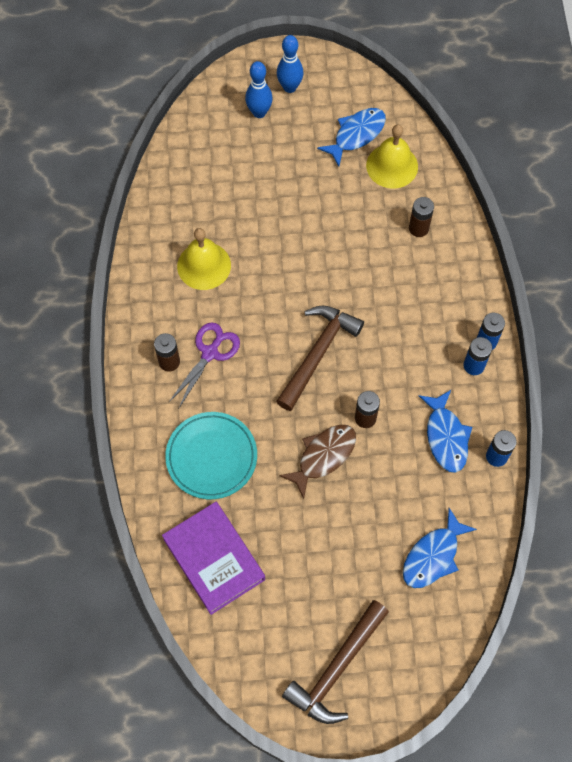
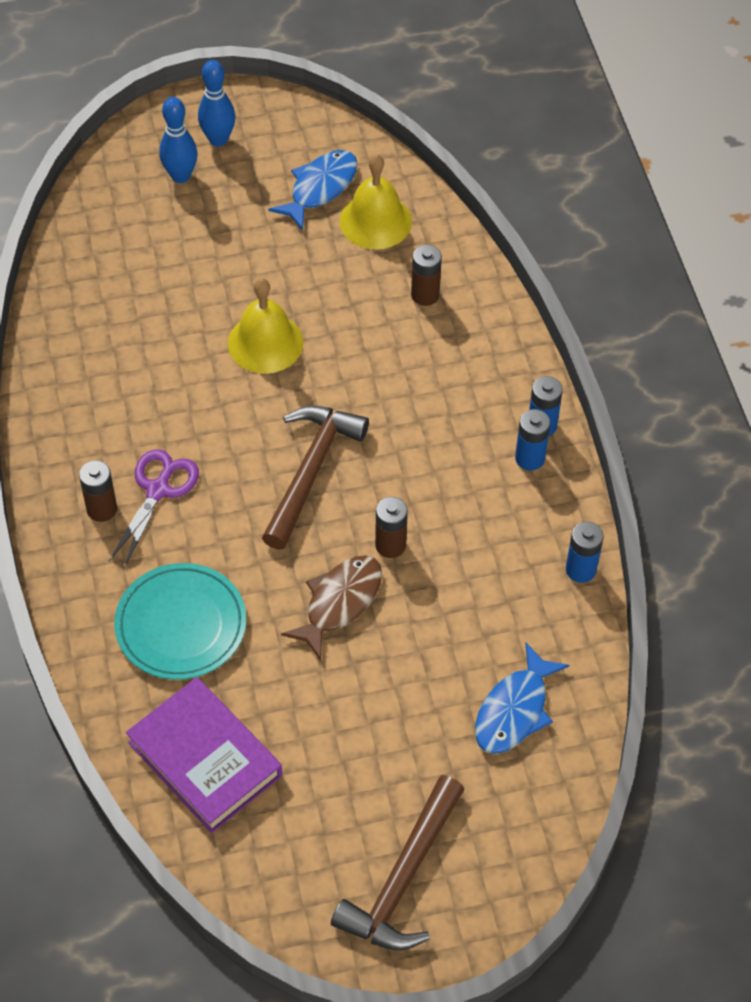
camera: 10 degrees left, 10 degrees down
(204, 265) = (132, 379): yellow bell -> yellow bell (265, 343)
(446, 436) = (506, 554): blue fish -> none

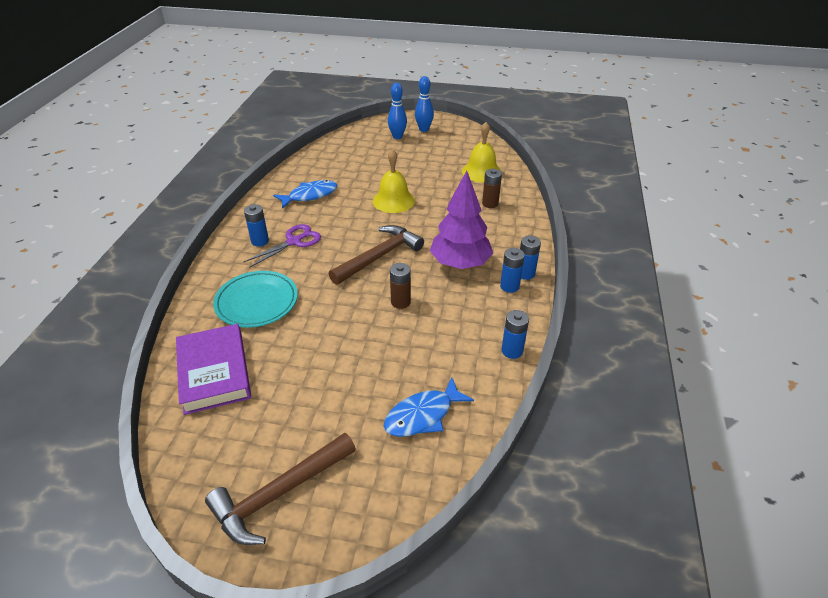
camera: 25 degrees right, 15 degrees down
(102, 509) = (260, 241): brown battery -> blue battery
(320, 188) = (461, 155): blue fish -> blue fish (310, 195)
(339, 602) = (352, 320): brown fish -> none
(439, 441) = (460, 264): none -> purple tree

